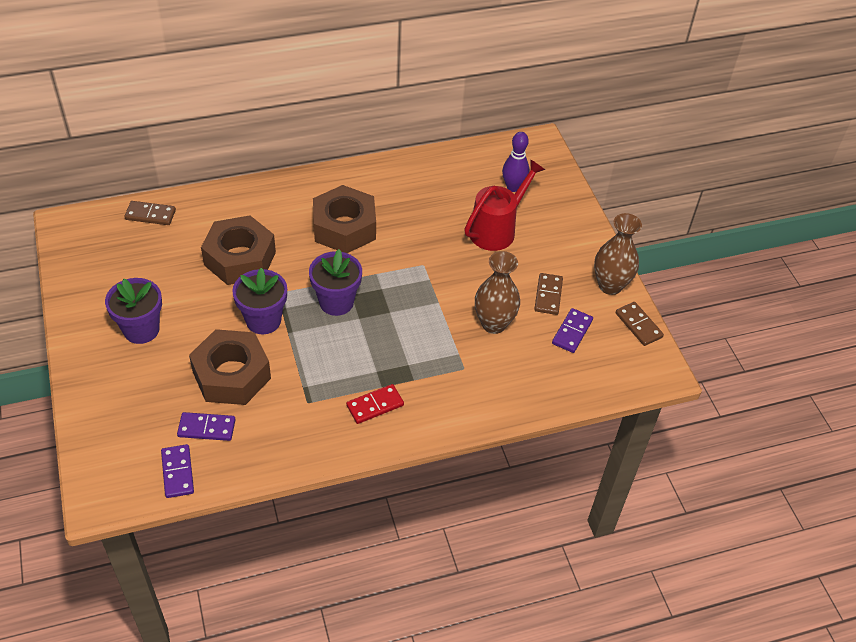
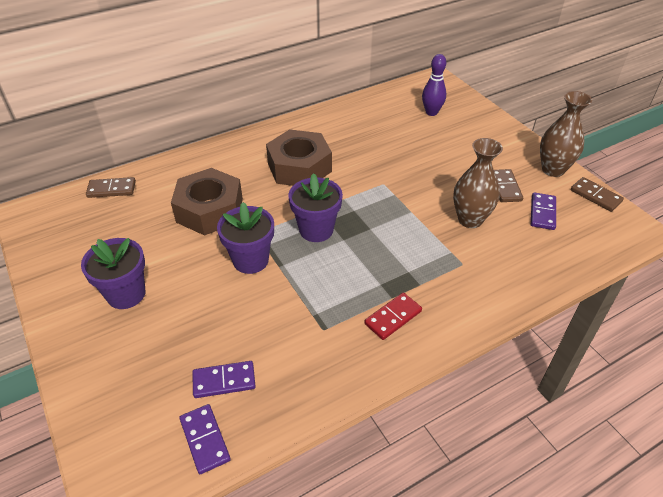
camera: 10 degrees left, 5 degrees down
(231, 375) = (234, 319): brown nut -> none
(497, 229) = (434, 145): red watering can -> none

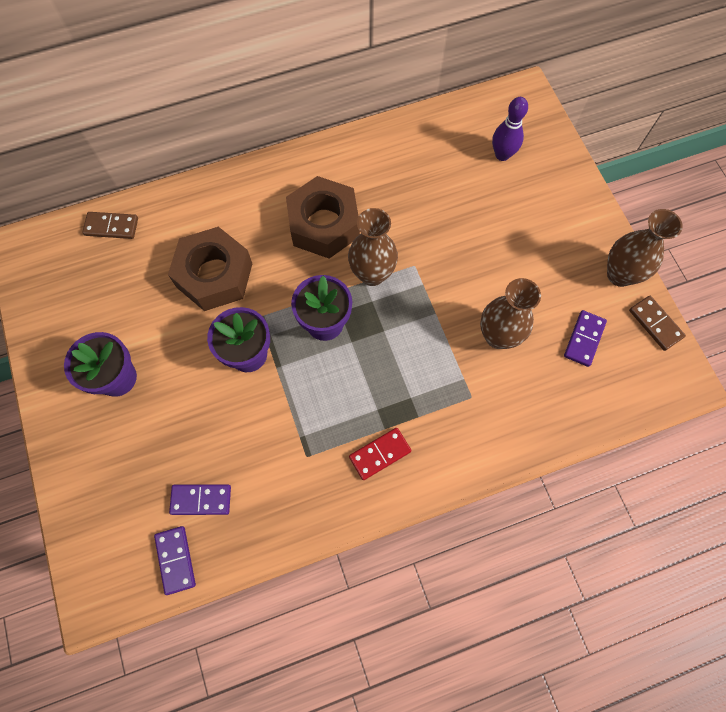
camera: 10 degrees right, 25 degrees up
(349, 193) = (372, 274): none -> brown vase
(505, 187) = (554, 293): brown domino -> none

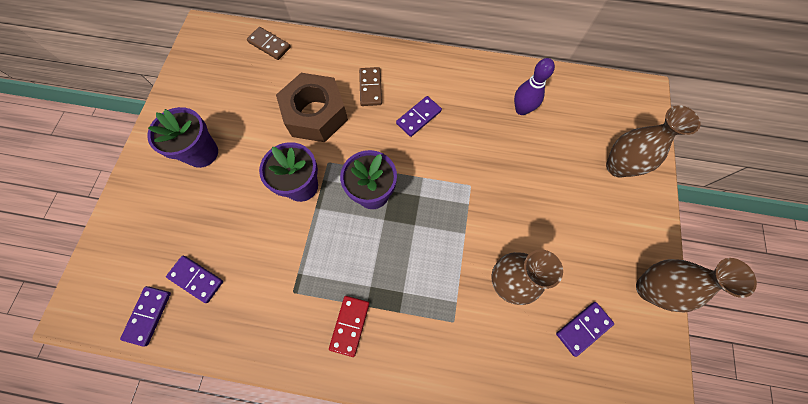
camera: 30 degrees right, 0 degrees up
(324, 224) = (418, 117): brown nut -> purple domino
(372, 274) = (432, 174): brown vase -> brown vase (617, 166)
(380, 454) = (350, 325): red domino -> red domino turned 75 degrees counterclockwise
(502, 155) = (596, 133): purple bowling pin -> purple bowling pin (521, 109)
(655, 324) = (660, 353): brown domino -> brown domino (370, 88)

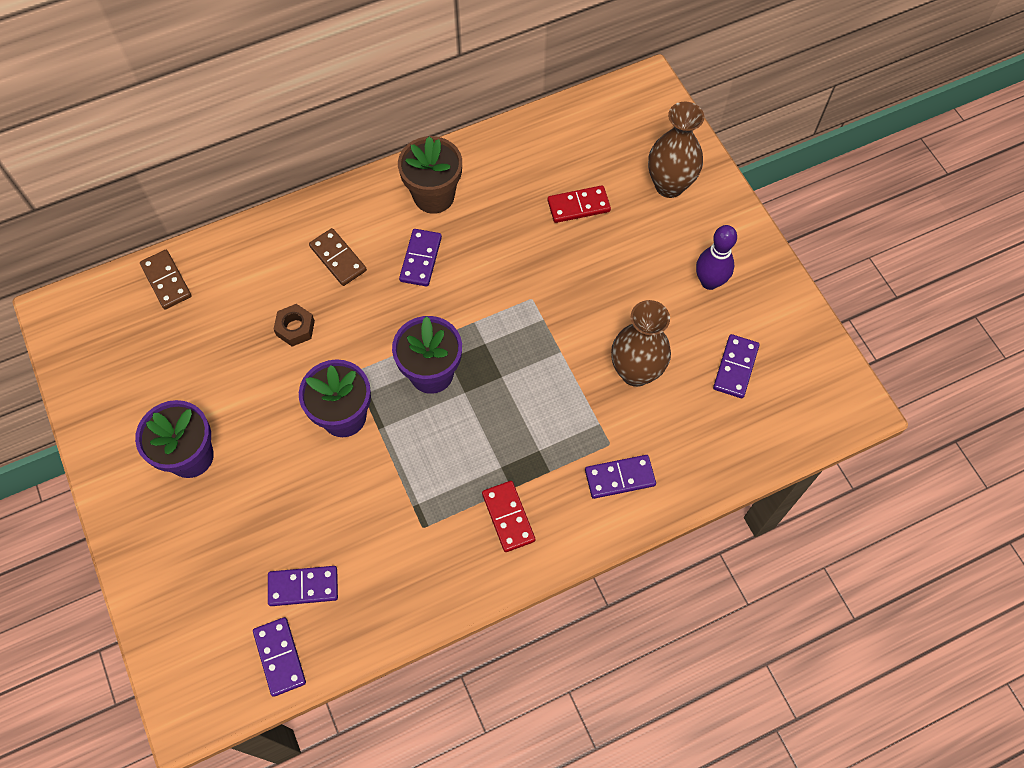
camera: 35 degrees left, 5 degrees down
(269, 45) = (166, 281): brown domino -> brown domino turned 60 degrees clockwise
(315, 114) = (295, 328): brown nut -> brown nut, size x0.43
(443, 352) = (619, 477): none -> purple domino
(454, 84) = (434, 196): none -> brown flower pot
(521, 109) = (529, 182): purple bowling pin -> purple bowling pin (709, 282)
(544, 143) = (578, 206): none -> red domino
(649, 288) = (772, 290): brown vase -> none

